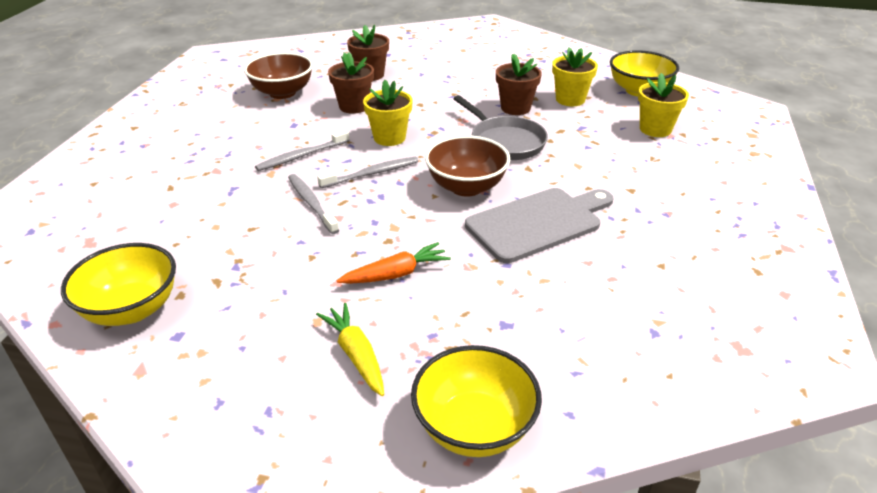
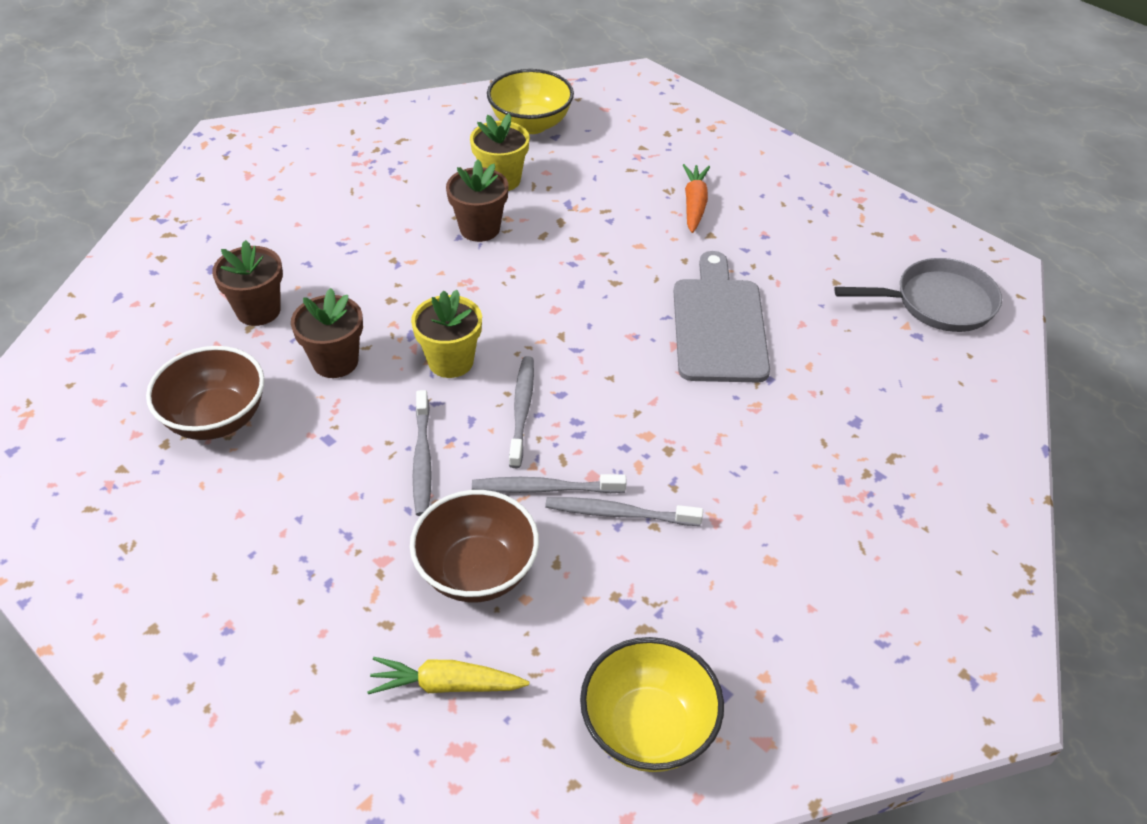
camera: 60 degrees left, 10 degrees up
(312, 238) = (619, 513): none -> grey toothbrush
(356, 355) = (839, 547): yellow carrot -> yellow carrot (446, 685)
(396, 274) = (732, 467): orange carrot -> orange carrot (694, 204)
(466, 187) = (614, 345): brown bowl -> brown bowl (477, 571)
(474, 427) = (971, 501): yellow bowl -> none
(504, 142) = (547, 273): grey pan -> grey pan (938, 303)
(655, 129) = (618, 159): yellow flower pot -> none

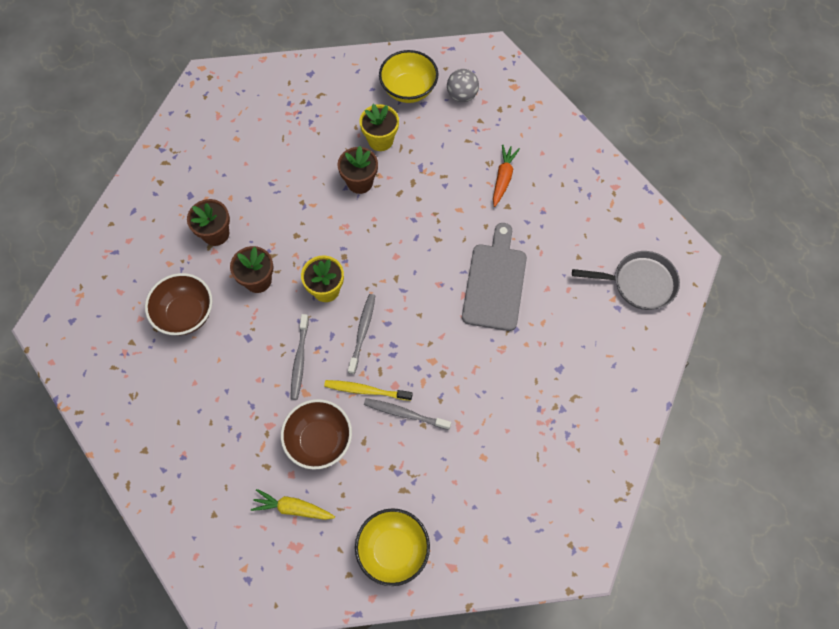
camera: 10 degrees right, 20 degrees up
(544, 488) = (366, 390): grey toothbrush -> yellow toothbrush
(609, 124) = (462, 95): none -> grey ball

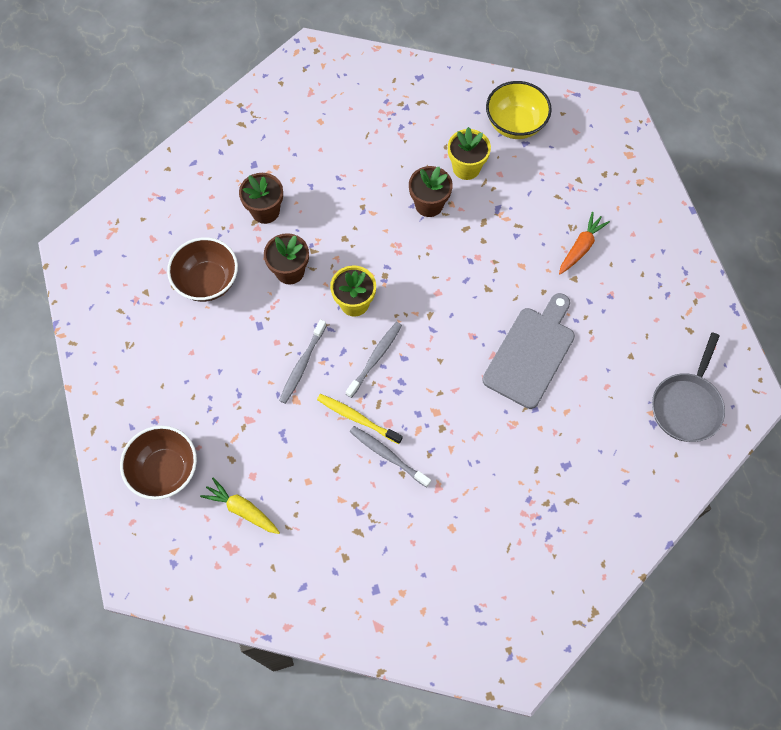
camera: 20 degrees right, 0 degrees up
(319, 440) = (292, 452): brown bowl -> brown bowl (165, 470)
(393, 549) = (325, 587): yellow bowl -> none
(462, 95) = (569, 147): grey ball -> none
(639, 283) = (686, 405): grey pan -> grey pan turned 90 degrees clockwise

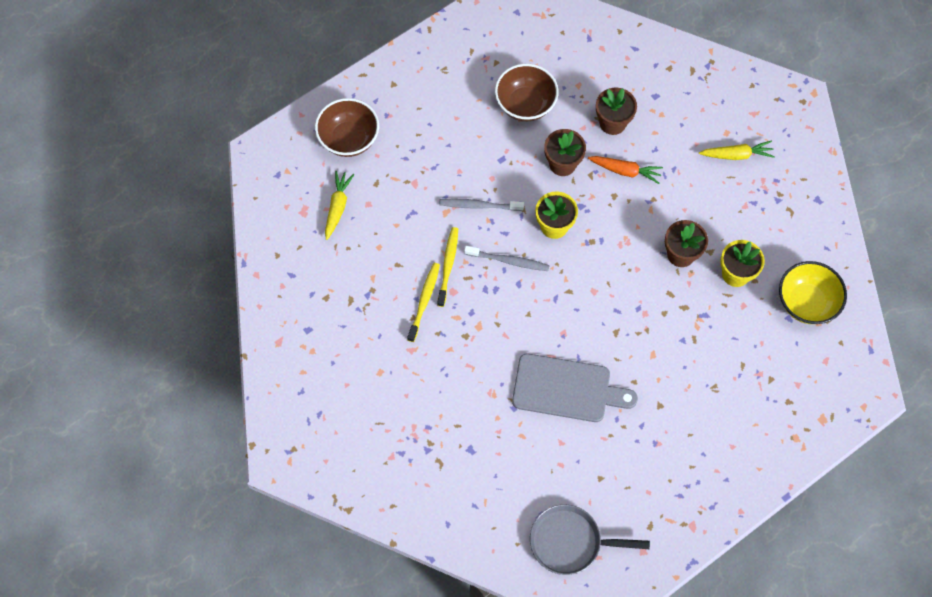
camera: 70 degrees right, 0 degrees up
(347, 122) = (736, 155): none -> yellow carrot
(388, 455) = (424, 301): grey toothbrush -> yellow toothbrush
(581, 247) = (696, 402): orange carrot -> orange carrot (625, 171)

